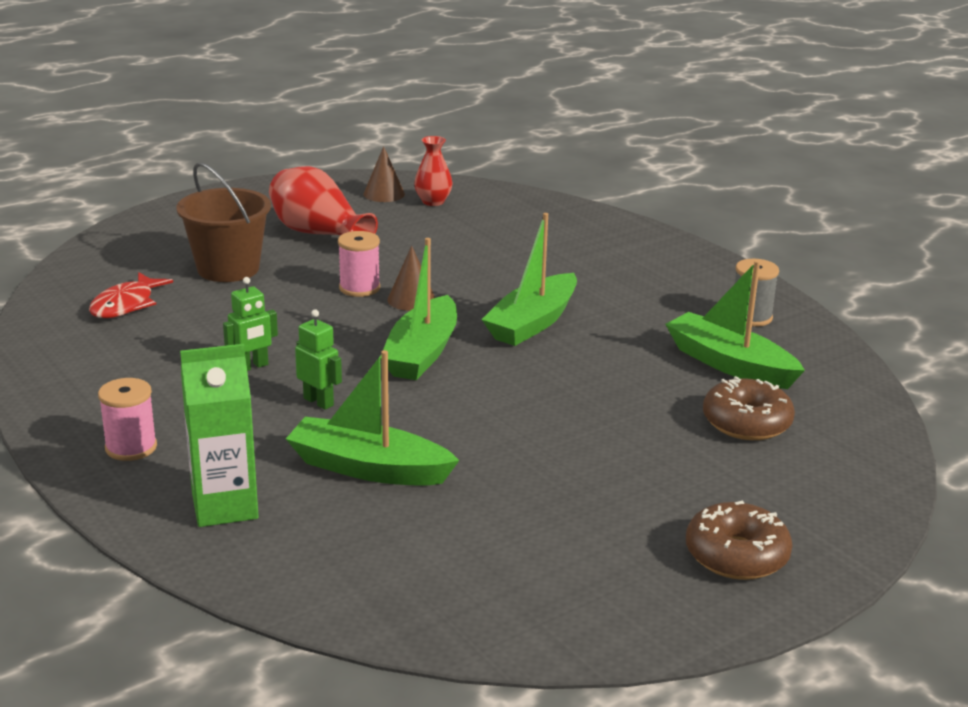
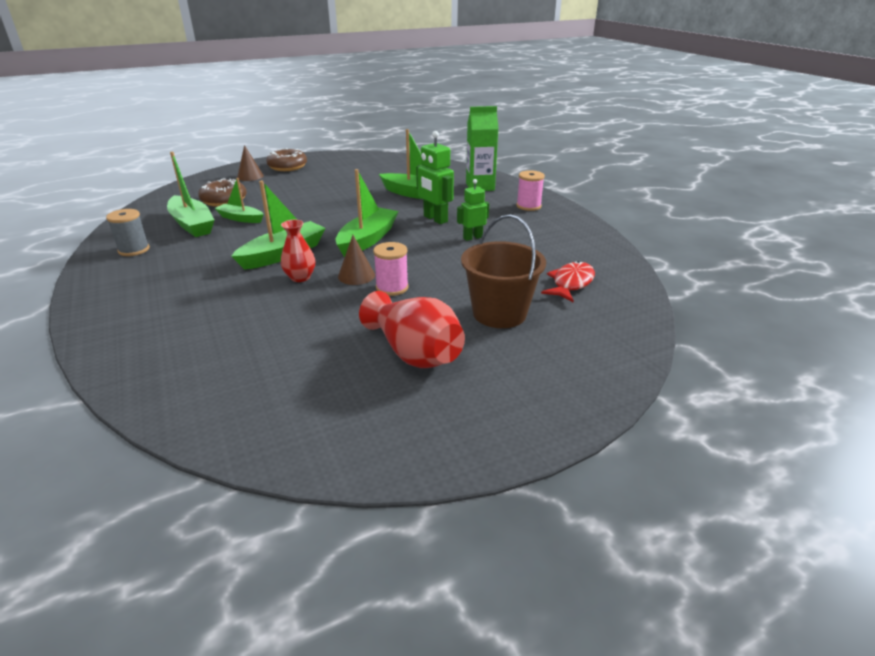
camera: 170 degrees left, 5 degrees up
(319, 402) = (435, 219): green robot -> green robot, size x1.53
(384, 194) = (319, 422): brown cone -> brown cone (250, 176)
(433, 202) = (268, 401): red vase -> red vase (300, 277)
(664, 381) = (240, 218): none -> green boat

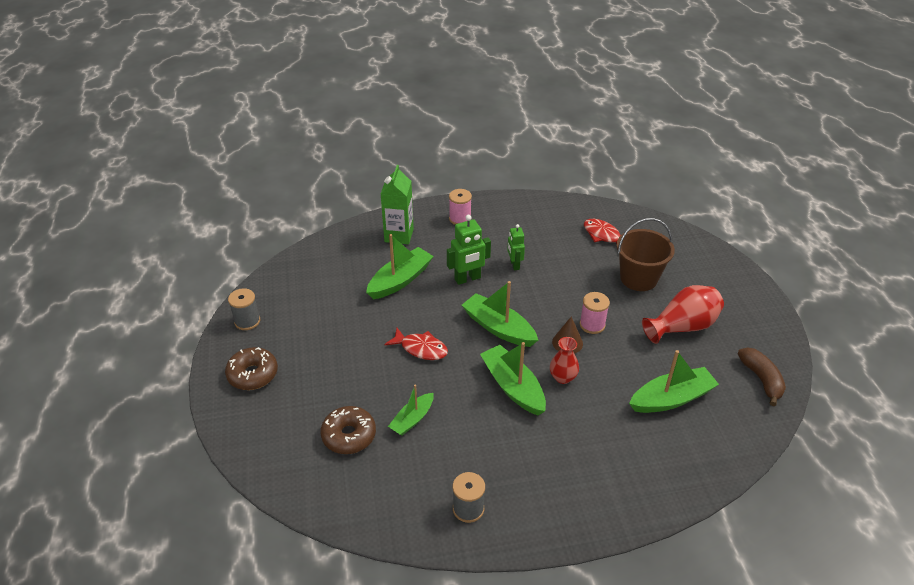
camera: 75 degrees left, 10 degrees up
(192, 224) = (414, 462): green boat -> green boat (671, 398)
(250, 176) = (271, 412): brown cone -> none
(318, 433) = (761, 379): none -> brown banana
(328, 212) = (421, 348): none -> red fish
(343, 158) = (247, 321): none -> grey spool

